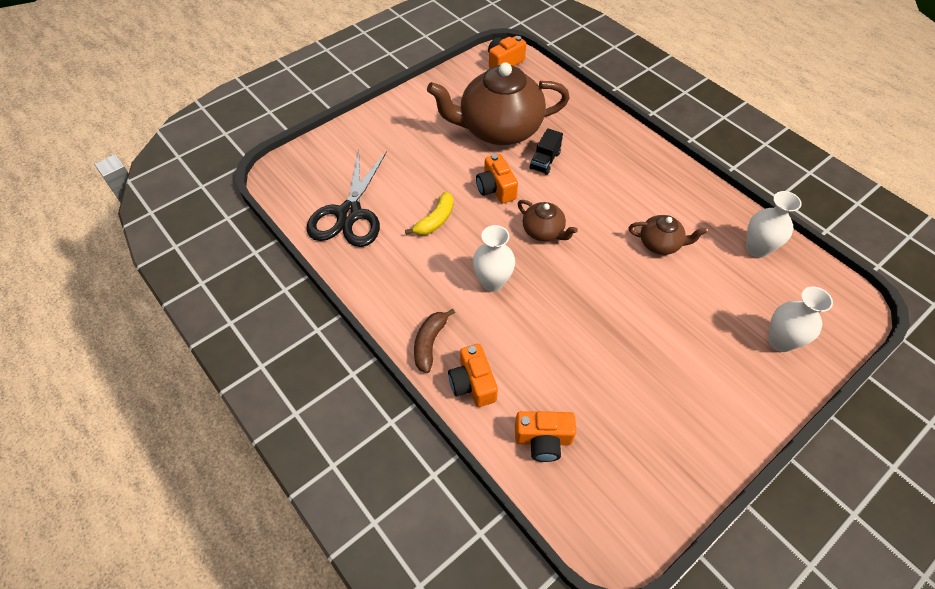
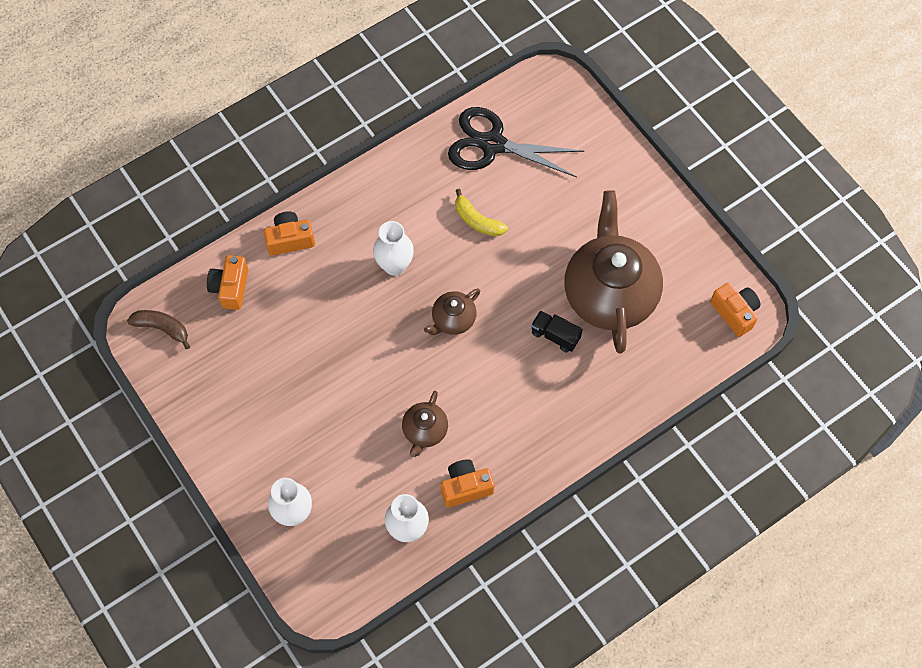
camera: 95 degrees right, 10 degrees up
(430, 343) = (335, 209): brown banana -> brown banana (162, 328)
(496, 188) = (516, 281): orange camera -> orange camera (465, 487)

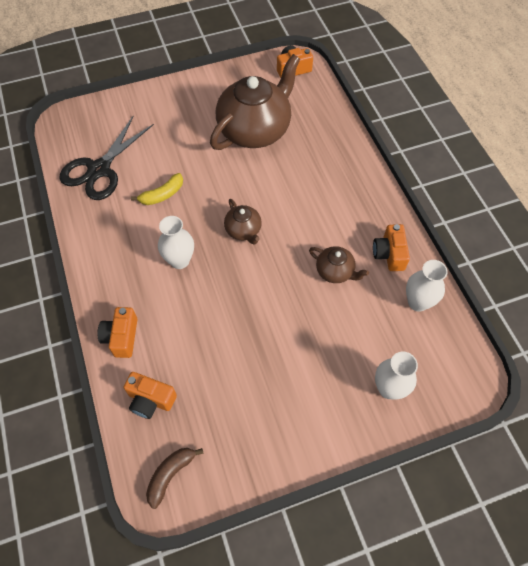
camera: 75 degrees left, 5 degrees down
(555, 336) = (278, 169): black truck -> none
(609, 293) = (255, 130): brown teapot -> brown teapot turned 120 degrees clockwise

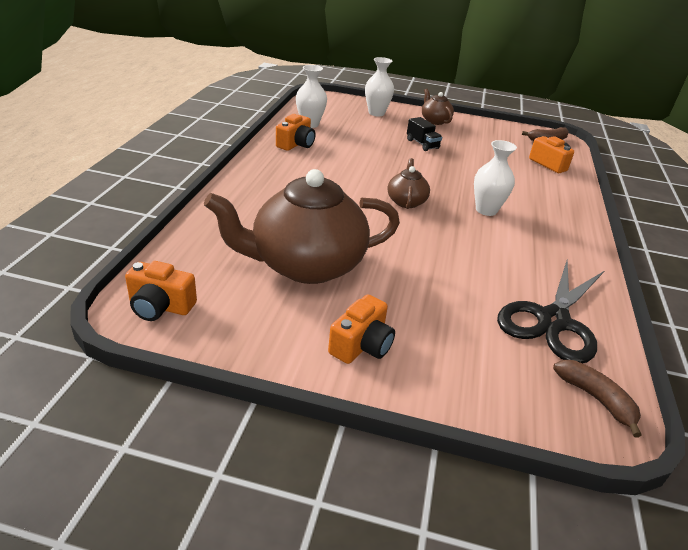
camera: 150 degrees left, 25 degrees down
(68, 131) = (596, 399): none -> brown banana
(99, 169) = (552, 321): black scissors -> black scissors turned 150 degrees clockwise
(121, 337) = (564, 194): orange camera -> orange camera (361, 345)
(162, 195) = (476, 260): yellow banana -> none
(293, 344) = (422, 144): none -> black truck
(335, 271) = (351, 154): brown teapot -> brown teapot (435, 121)

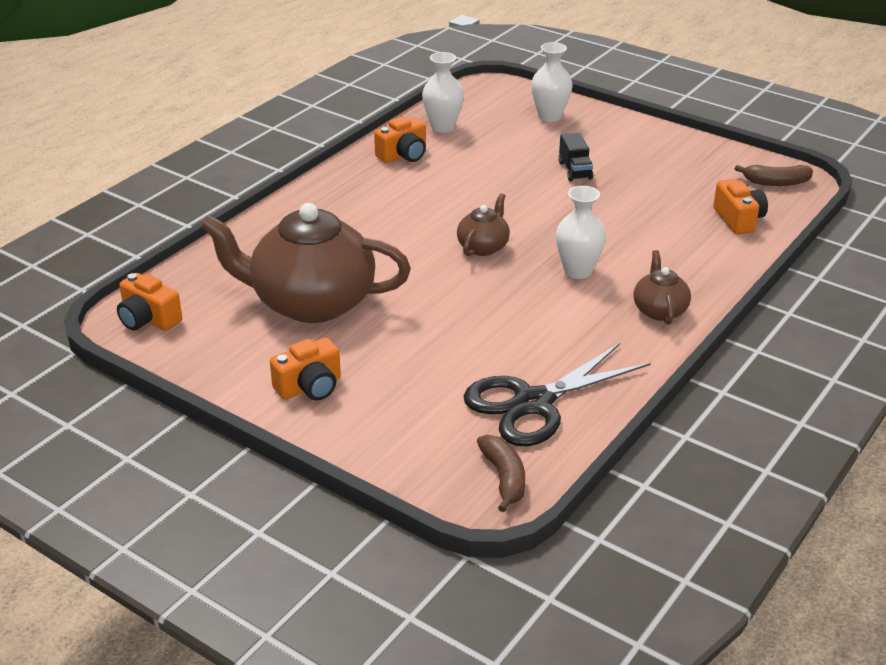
camera: 25 degrees right, 0 degrees up
(435, 121) = (627, 135): brown teapot -> brown teapot (659, 310)

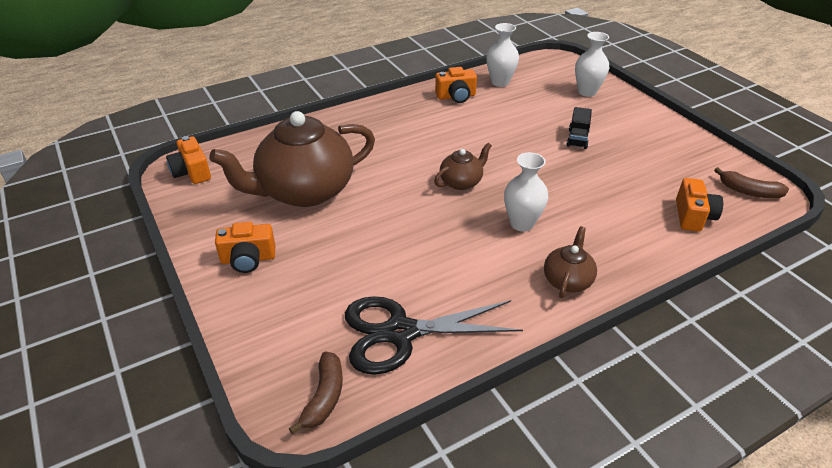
camera: 25 degrees right, 5 degrees up
(311, 302) = (304, 191): brown teapot -> brown teapot turned 60 degrees counterclockwise

